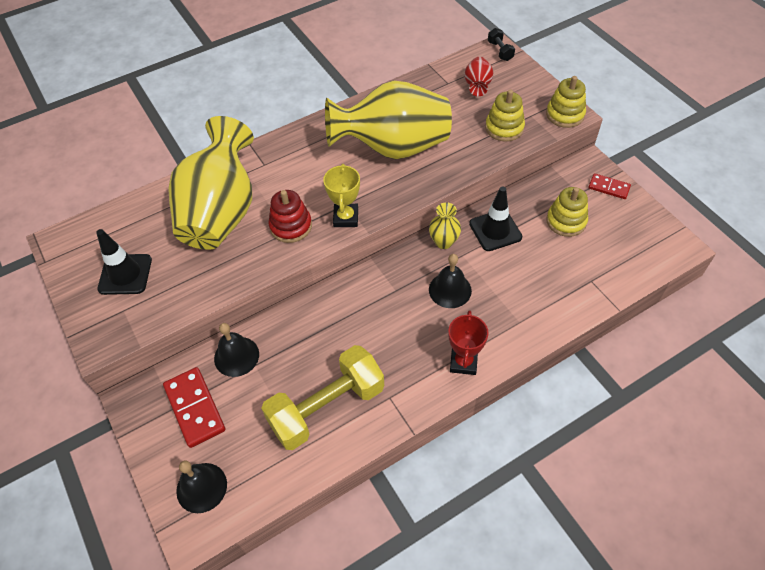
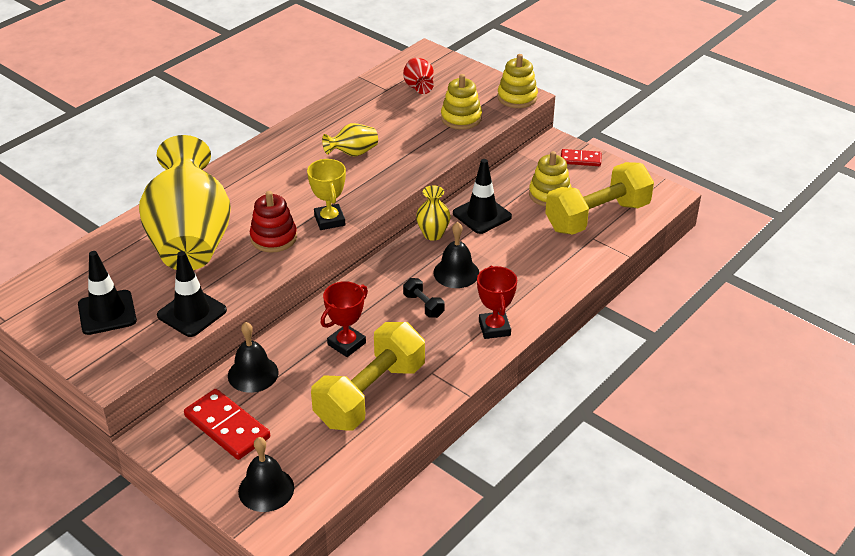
camera: 20 degrees left, 15 degrees down
(192, 292) = (192, 313): none -> black traffic cone
(326, 345) = (346, 344): none -> red trophy
(393, 148) = (353, 153): yellow vase -> yellow vase, size x0.41
(500, 51) = (429, 54): black dumbbell -> black dumbbell (423, 305)
(603, 257) = (597, 217): none -> yellow dumbbell

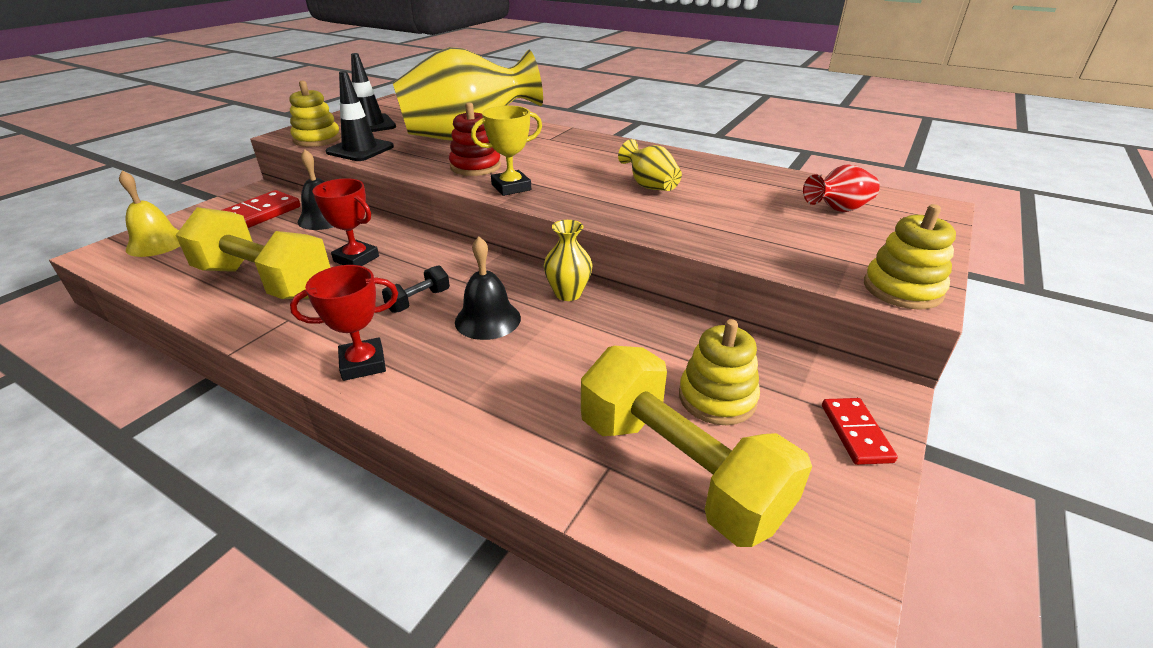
camera: 80 degrees right, 5 degrees down
(266, 489) = (157, 243): black bell -> yellow bell
(461, 118) = (789, 245): yellow stacking toy -> yellow stacking toy (317, 139)
(482, 215) = (627, 330): black traffic cone -> none

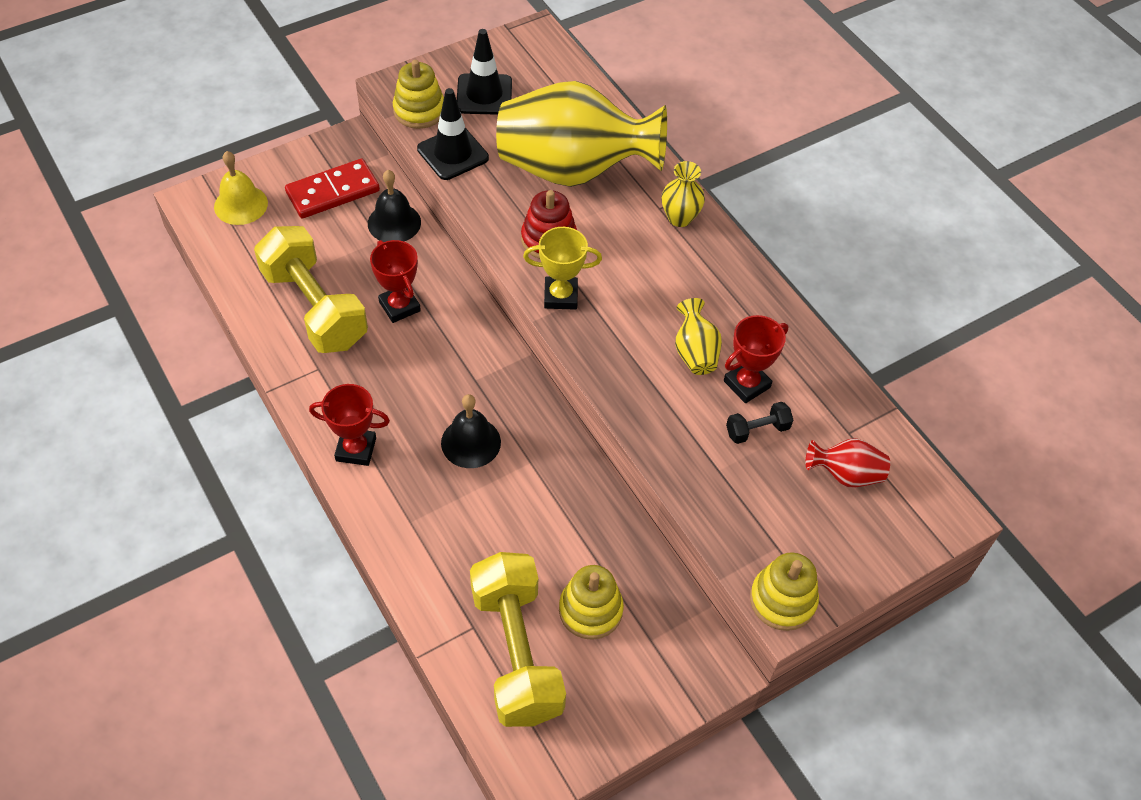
camera: 25 degrees right, 20 degrees up
(419, 301) = (427, 392): black dumbbell -> black dumbbell (757, 430)
(568, 293) = (555, 440): yellow vase -> yellow vase (680, 218)
(707, 190) = (747, 384): none -> red trophy
(855, 433) = (663, 689): red domino -> none

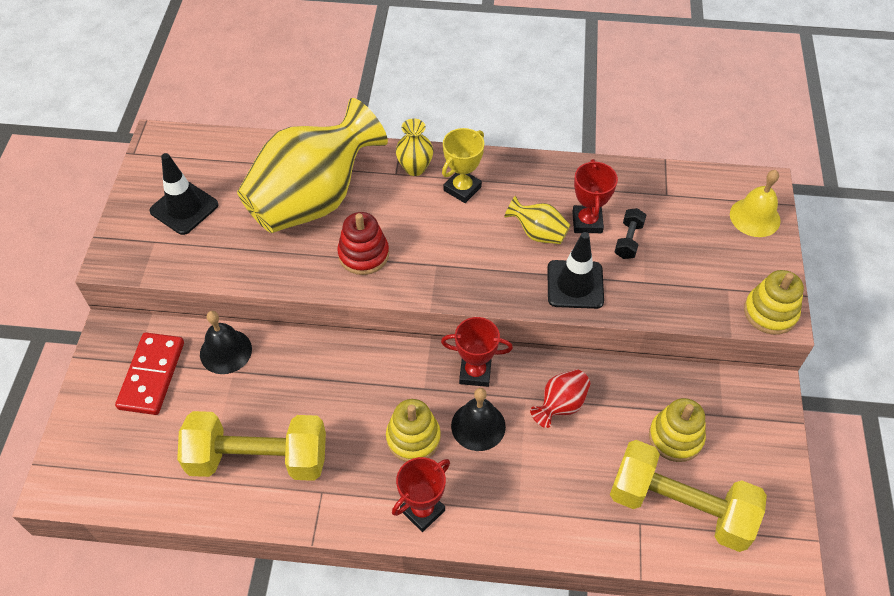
camera: 50 degrees left, 0 degrees up
(241, 205) = (97, 452): yellow bell -> yellow bell (755, 217)
(399, 306) = (311, 397): red trophy -> red trophy (475, 372)
(419, 110) = (156, 258): yellow stacking toy -> yellow stacking toy (413, 438)
(453, 153) = (222, 263): black traffic cone -> black traffic cone (575, 284)
(560, 296) = (422, 280): yellow trophy -> yellow trophy (462, 189)
(845, 474) = (697, 217): red vase -> red vase (560, 405)

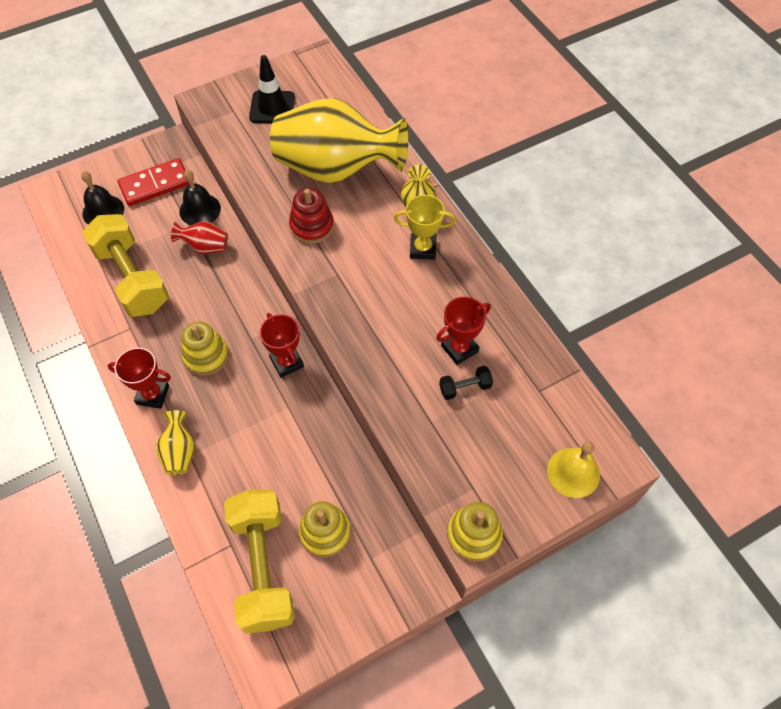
camera: 55 degrees right, 5 degrees up
(478, 426) = (243, 390): black bell -> black bell (103, 211)
(538, 233) = (420, 321): yellow vase -> yellow vase (180, 452)
(560, 405) = (298, 434): red vase -> red vase (205, 247)
(575, 284) = (389, 373): black traffic cone -> none

